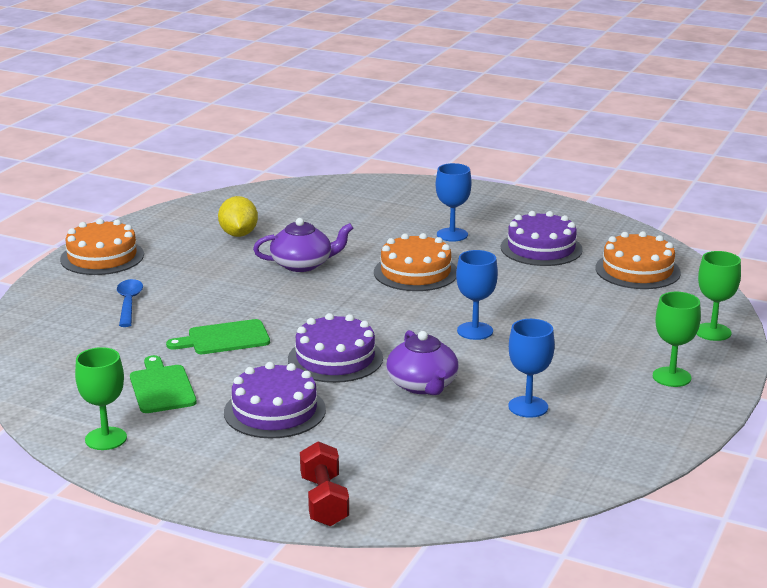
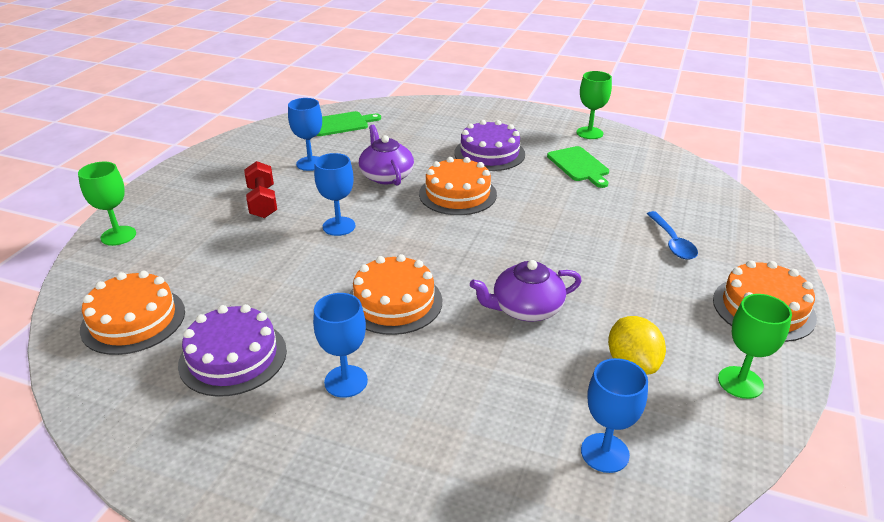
camera: 175 degrees right, 10 degrees up
(224, 338) = (557, 208): green cutting board -> green cutting board (341, 124)
(286, 204) = (605, 453): none -> blue goblet
(324, 501) = (441, 109): red dumbbell -> red dumbbell (262, 202)
(335, 358) = (457, 194): purple cake -> orange cake
(671, 377) = (189, 190): green goblet -> green goblet (740, 382)

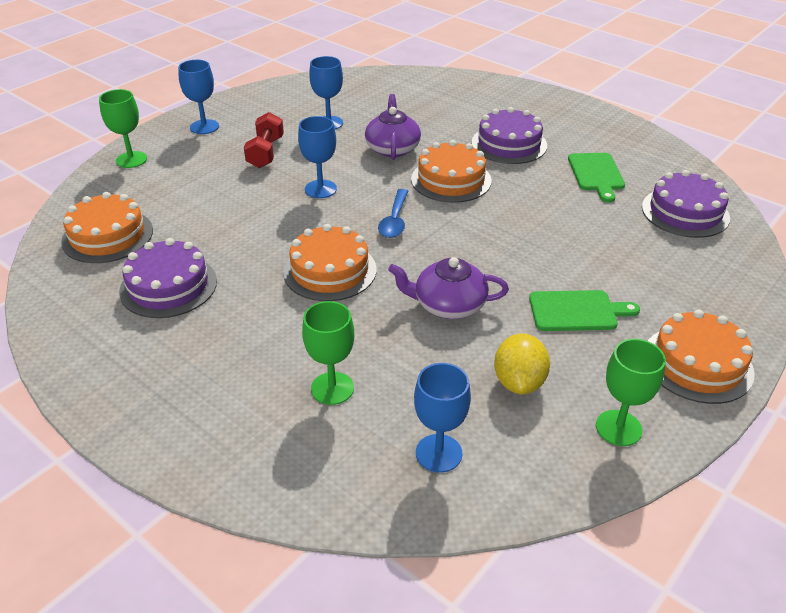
camera: 20 degrees right, 5 degrees up
(341, 124) = (379, 88): green cutting board -> green cutting board (577, 311)
(346, 381) = (248, 330): blue goblet -> blue goblet (204, 127)
(589, 133) = (631, 141): green goblet -> green goblet (332, 388)
(670, 183) = (685, 212): none -> purple cake
(672, 242) = (644, 274): blue spoon -> blue spoon (395, 220)

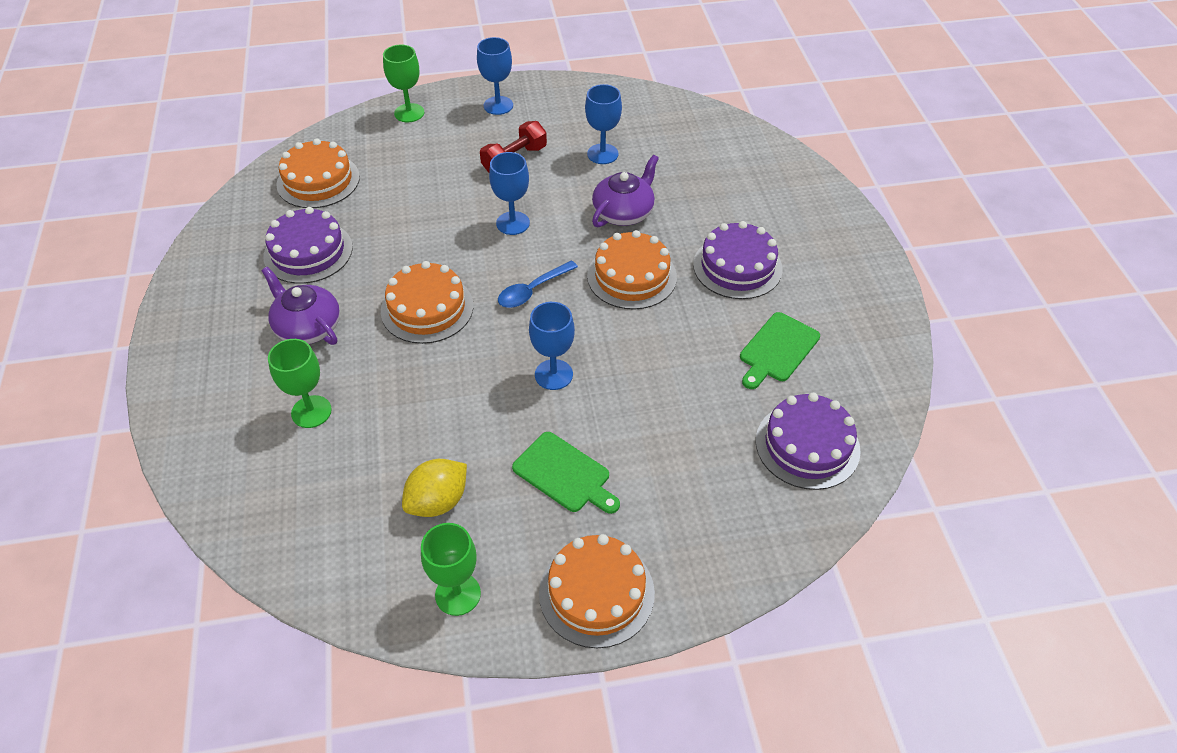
camera: 40 degrees right, 10 degrees up
(438, 453) = (315, 514): blue goblet -> blue goblet (553, 374)
(448, 305) = (473, 398): purple teapot -> purple teapot (307, 327)

